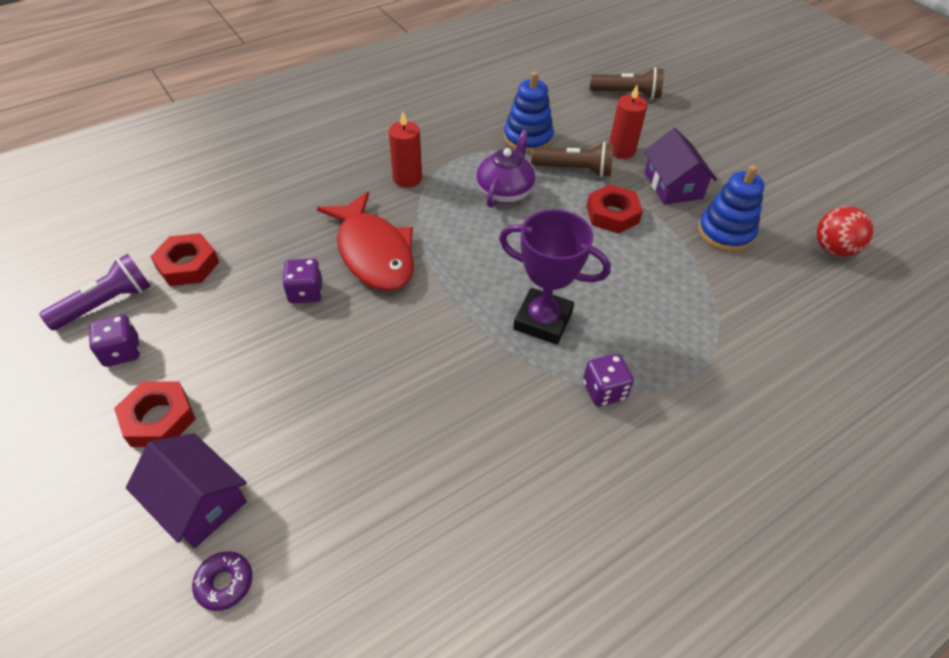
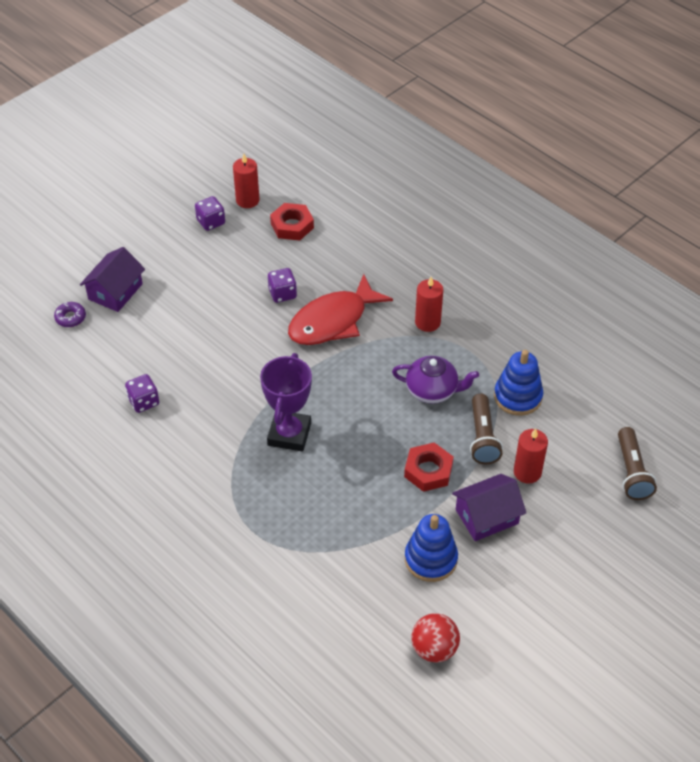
camera: 80 degrees right, 0 degrees up
(106, 304) = (247, 200): purple flashlight -> red candle
(159, 418) = (166, 256): red nut -> none
(604, 391) = (231, 477): purple dice -> purple dice (144, 401)

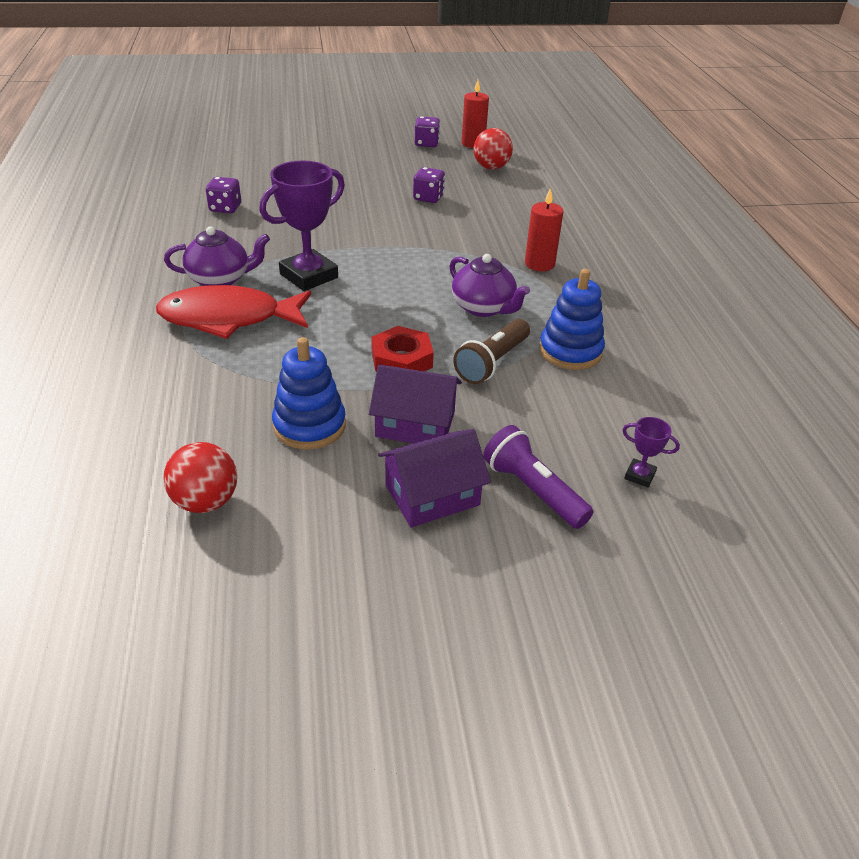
camera: 35 degrees right, 10 degrees down
(70, 317) = (247, 149): purple donut -> none
(115, 291) = (299, 149): purple house -> purple house (432, 495)
(232, 478) = (220, 279): none -> purple teapot
(292, 226) = (491, 167): red nut -> red ball
(333, 321) = (449, 228): red fish -> red fish (228, 318)
(527, 472) = (507, 412): red candle -> none
(589, 519) = (533, 490): none -> purple flashlight
(631, 472) = (639, 475): brown flashlight -> purple trophy

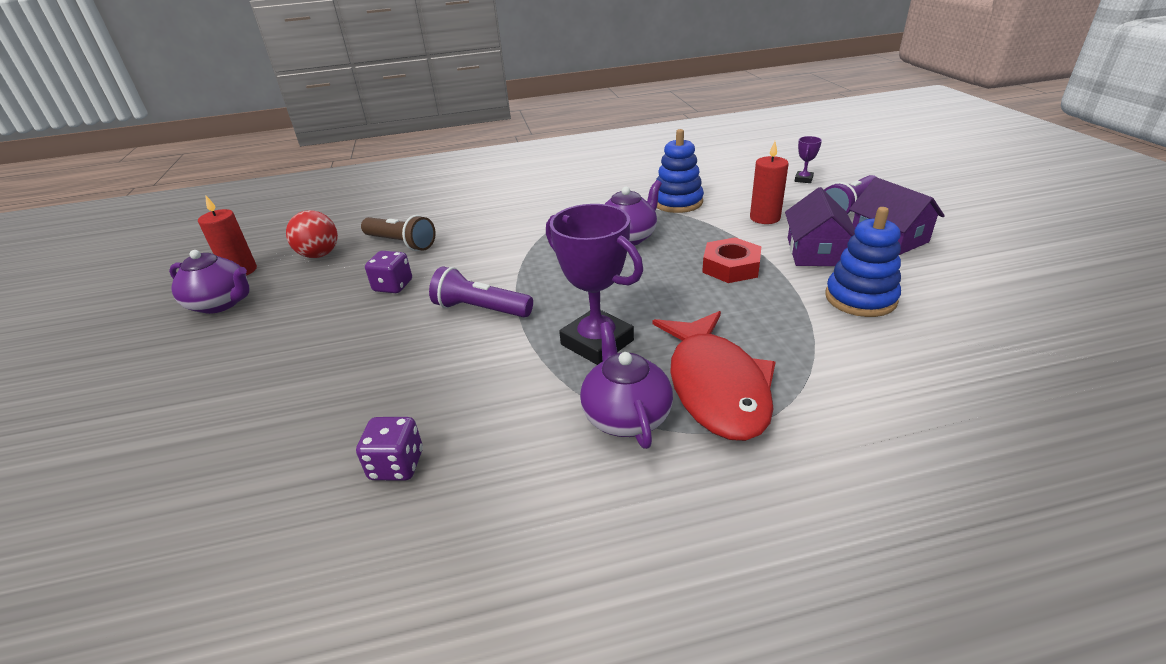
camera: 90 degrees left, 5 degrees down
(206, 502) = (1006, 333): red ball -> none
(378, 232) = (481, 309): none -> purple flashlight
(426, 143) = (221, 303): purple dice -> purple teapot
(492, 362) = (711, 229): brown flashlight -> brown flashlight (401, 243)
(539, 264) = (543, 219): red candle -> red candle (765, 218)

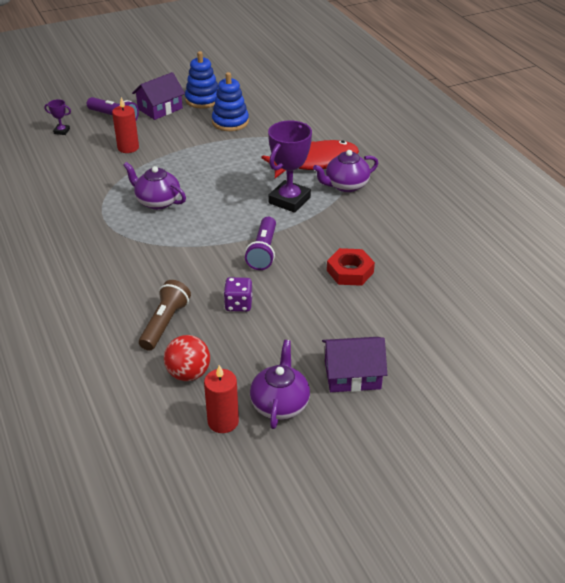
camera: 105 degrees left, 5 degrees up
(397, 465) = (405, 247): purple dice -> none
(677, 202) = (96, 184): blue stacking toy -> blue stacking toy (203, 100)
(731, 267) = (198, 160): red nut -> red nut (350, 271)
(816, 252) = (178, 132): purple house -> purple house (352, 375)

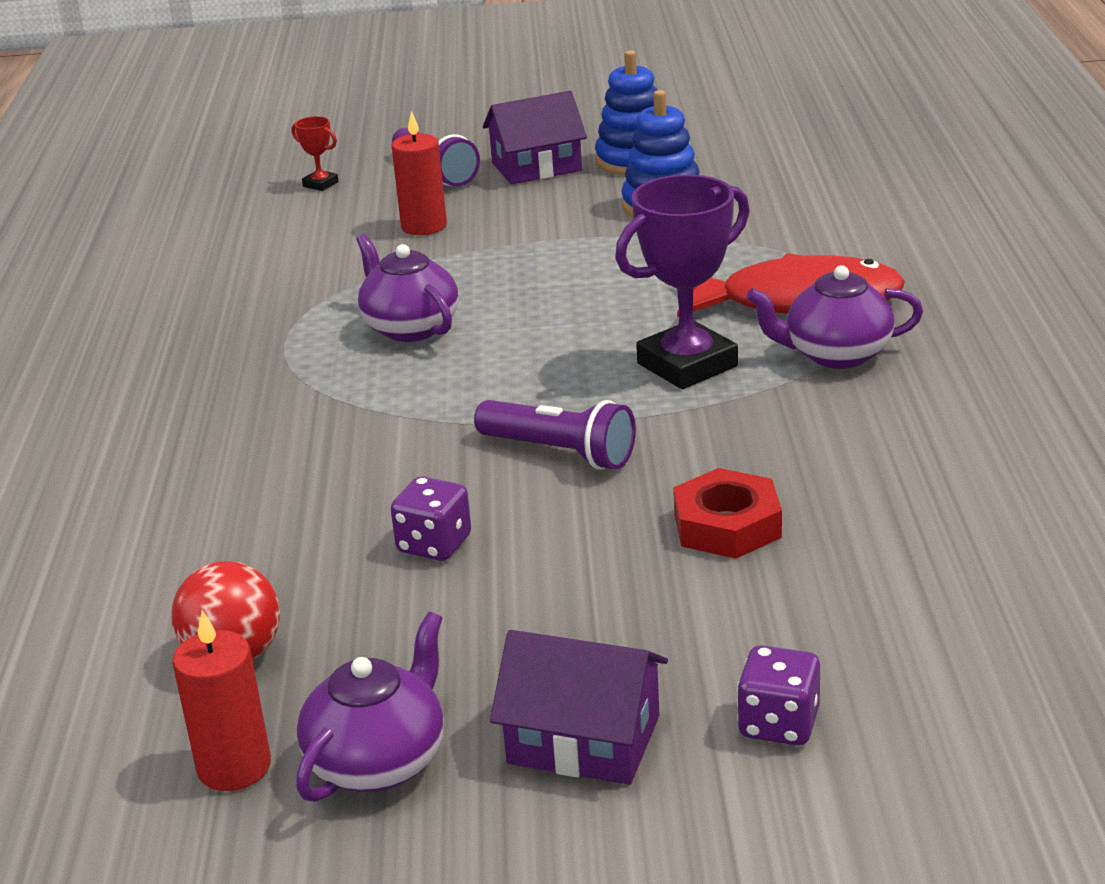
camera: 25 degrees right, 10 degrees down
(62, 131) = (320, 184): purple trophy -> red trophy
(165, 323) = (259, 551): brown flashlight -> none
(263, 251) = (559, 453): purple flashlight -> purple flashlight turned 90 degrees counterclockwise
(419, 351) = (779, 724): none -> purple dice

